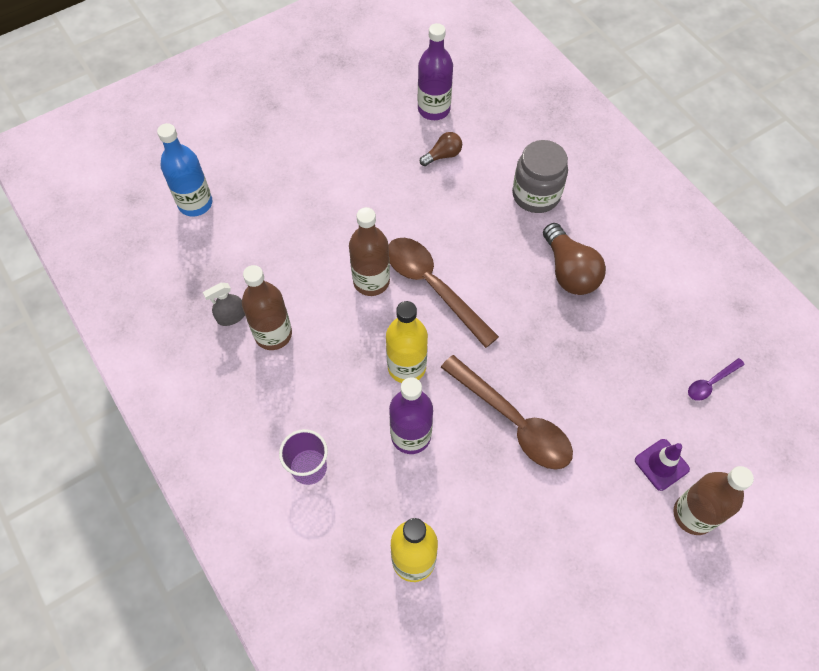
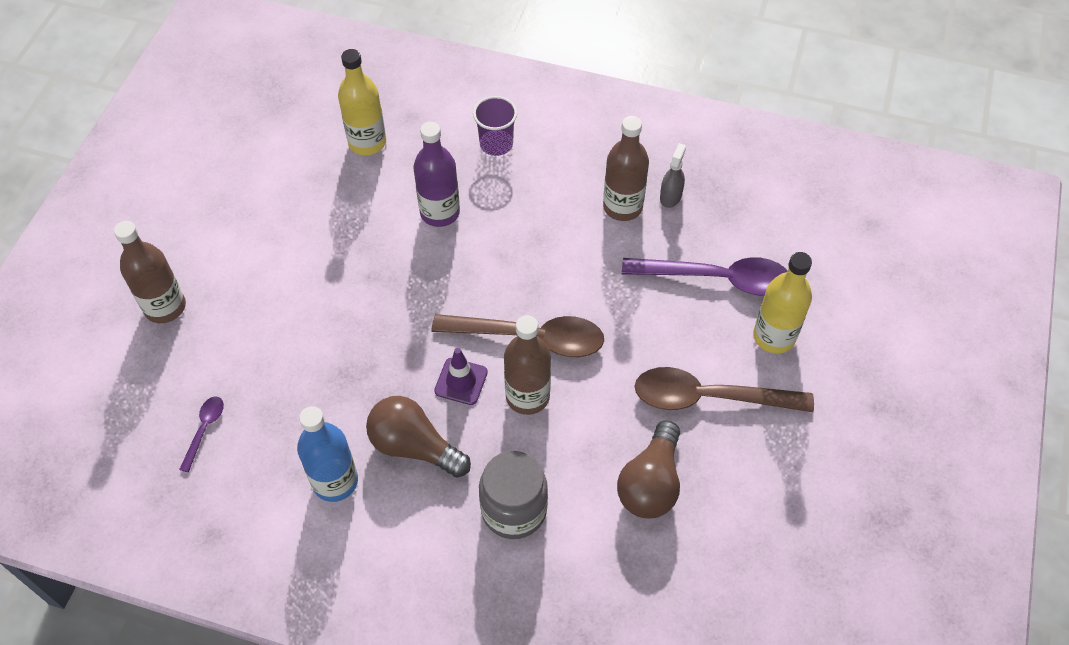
camera: 140 degrees right, 5 degrees down
(195, 203) = (816, 258): blue bottle -> blue bottle (335, 481)
(271, 236) = (718, 279): none -> purple spoon
(371, 281) = (589, 303): brown bottle -> brown bottle (527, 396)
(406, 367) = (490, 257): yellow bottle -> yellow bottle (774, 336)
(434, 109) = (716, 536): purple bottle -> none
(443, 155) = (650, 483): brown light bulb -> brown light bulb, size x1.79
(514, 422) = (364, 277): brown spoon -> brown spoon (708, 397)
(661, 464) = (214, 327): purple traffic cone -> purple traffic cone (461, 381)

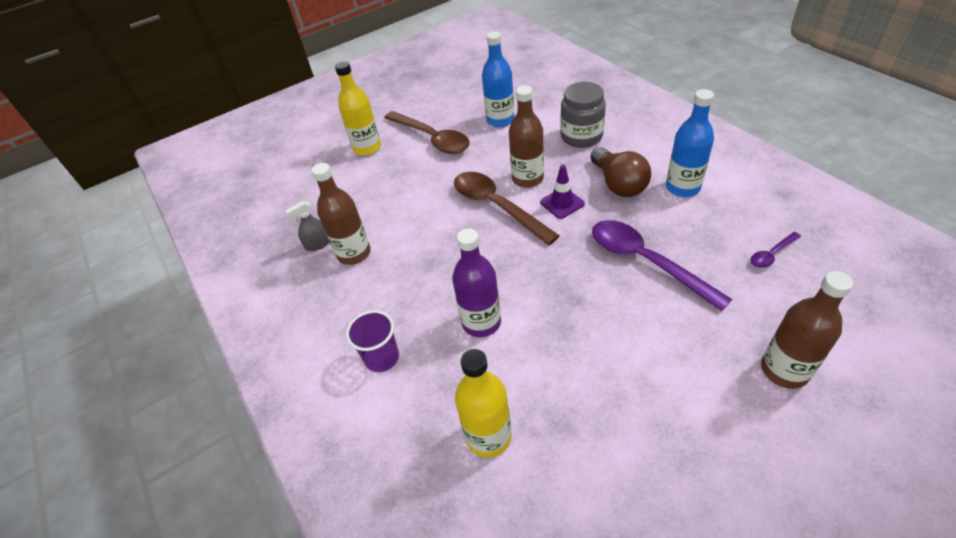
camera: 135 degrees left, 10 degrees down
(650, 483) = (500, 120): brown light bulb -> blue bottle
(718, 279) = (356, 185): purple spoon -> purple spoon (645, 261)

